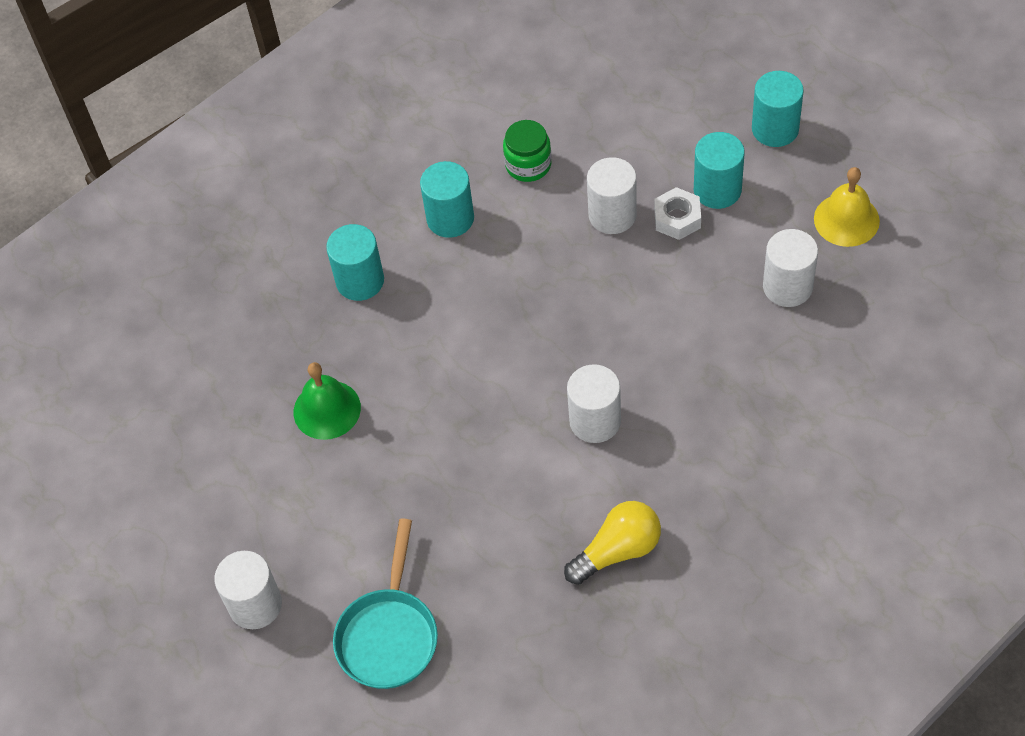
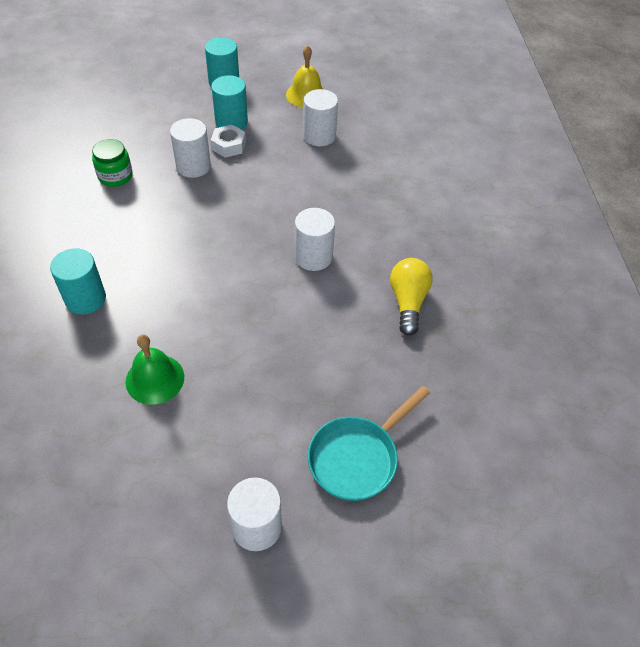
camera: 60 degrees left, 5 degrees down
(389, 635) = (357, 457): turquoise pan -> turquoise pan turned 90 degrees clockwise
(450, 218) = (102, 229): turquoise cylinder -> none

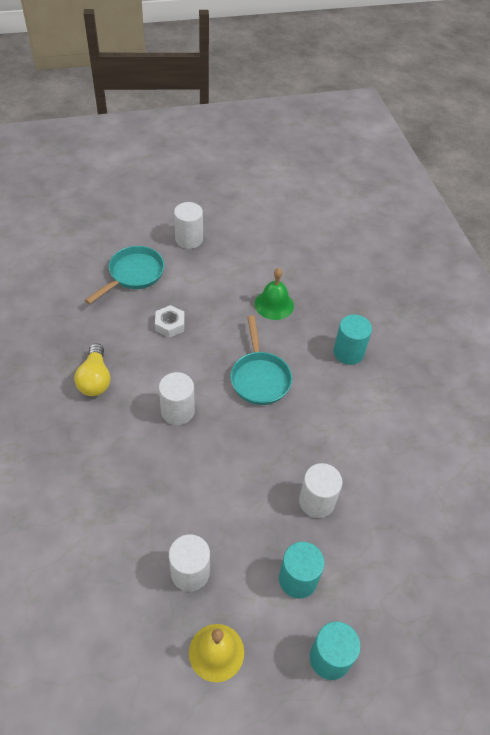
camera: 170 degrees right, 0 degrees up
(115, 176) = (387, 476): green jar -> none
(210, 281) = (259, 377): none -> turquoise pan
(229, 145) = (289, 538): white nut -> white nut (170, 324)

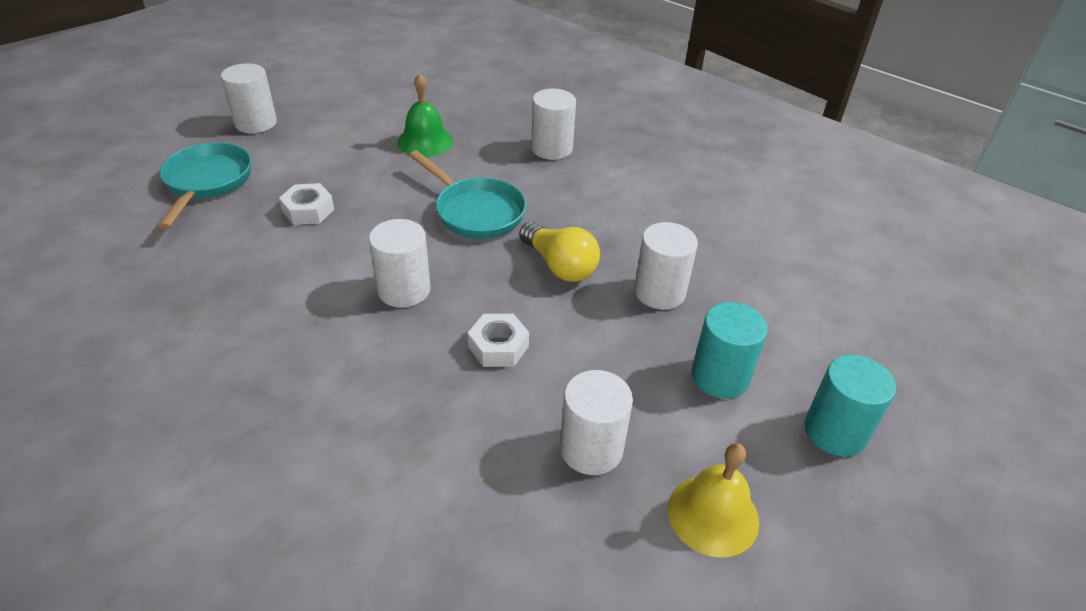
camera: 35 degrees left, 10 degrees down
(95, 379) = (250, 311): yellow light bulb -> yellow light bulb (560, 266)
(196, 479) = (498, 346): none -> white nut
(348, 352) = (552, 148): turquoise cylinder -> white cylinder

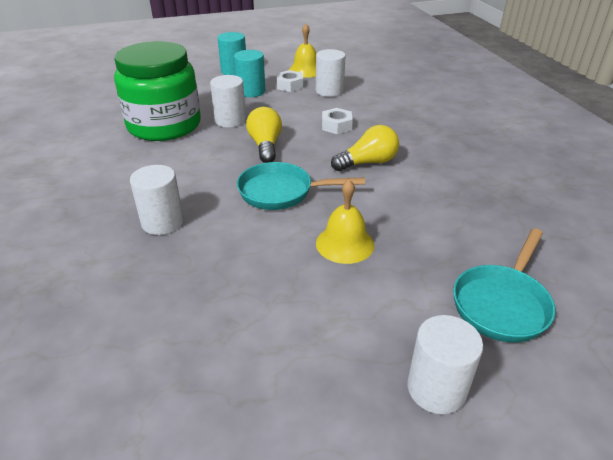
camera: 145 degrees left, 5 degrees down
(308, 210) = (409, 237): white nut -> white nut (289, 85)
(370, 184) = (345, 244): none -> yellow bell
(404, 290) = (368, 162): white cylinder -> yellow light bulb
(425, 141) = (260, 274): green bell -> none
(475, 211) = (281, 192): turquoise pan -> turquoise pan turned 75 degrees counterclockwise
(725, 248) = (164, 125): none -> green jar

